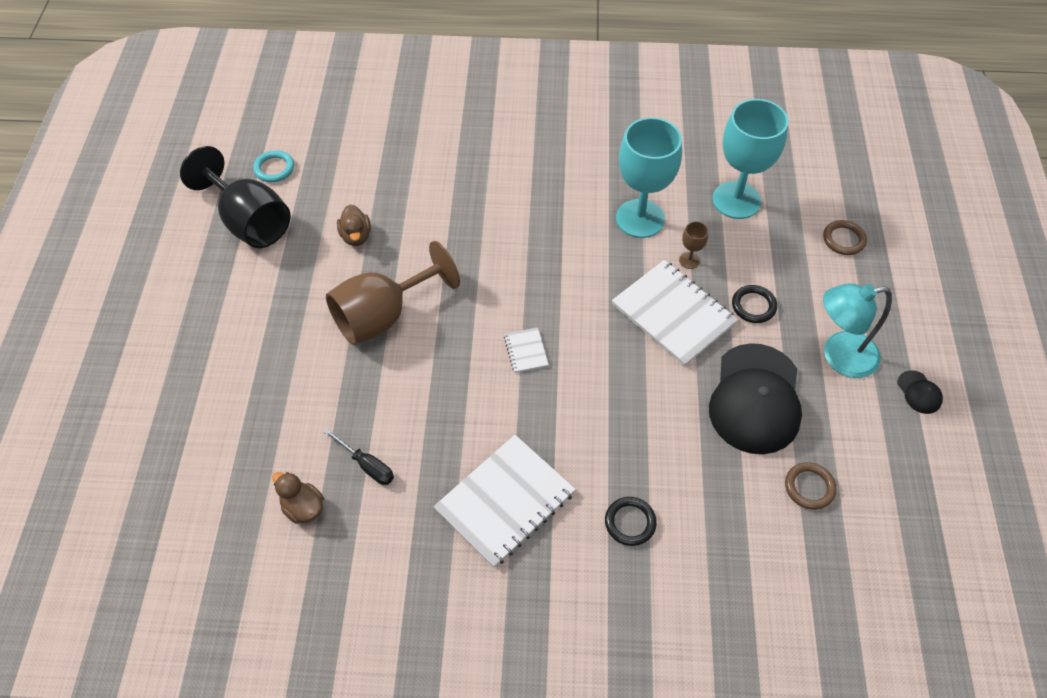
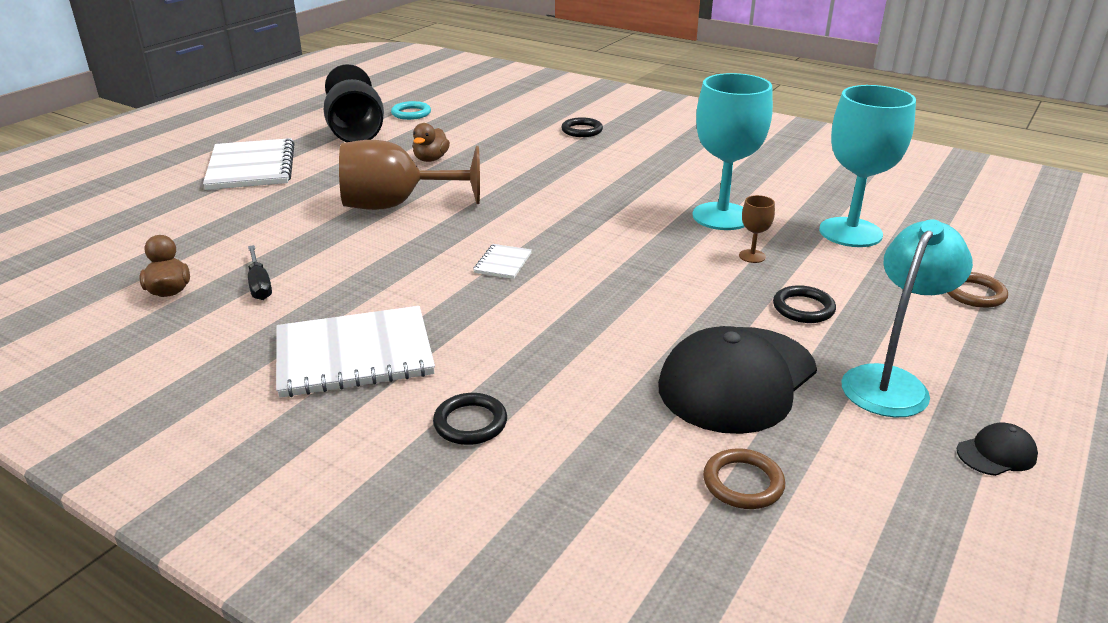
camera: 30 degrees right, 25 degrees down
(451, 136) = (582, 130): none -> black ring
(673, 314) = (695, 286): white notebook -> white notebook (251, 167)
(839, 356) = (890, 382): turquoise lamp -> turquoise lamp turned 105 degrees clockwise
(919, 392) = (996, 453): black cap -> black cap turned 120 degrees counterclockwise

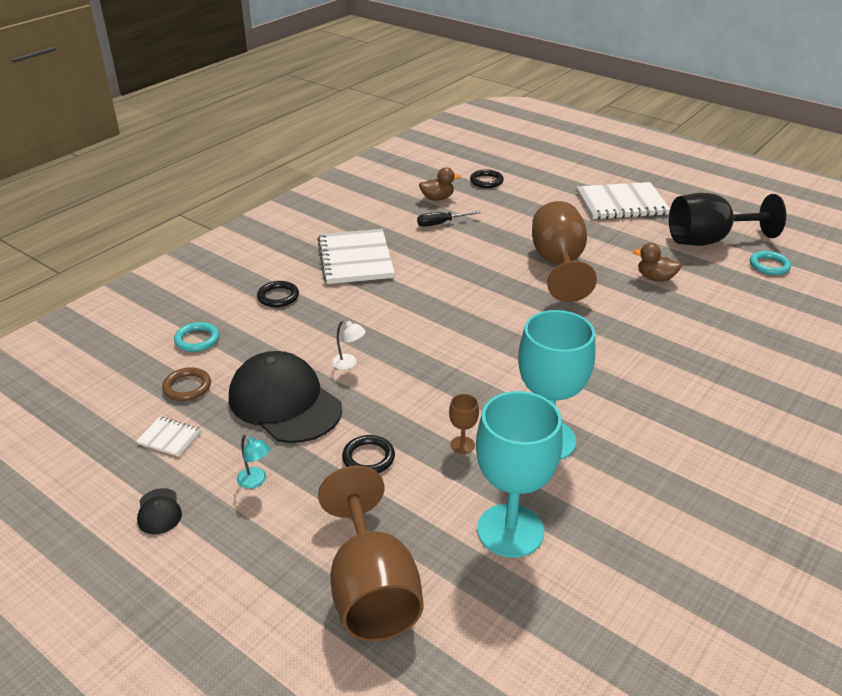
camera: 95 degrees right, 5 degrees up
(503, 263) = (461, 311): white notebook -> white notebook (169, 438)
(582, 130) = (760, 368): black ring -> black ring (486, 181)
(613, 499) = (197, 339): none -> turquoise ring
(635, 336) = (349, 363): none -> white lamp
(890, 382) = (256, 481): turquoise lamp -> turquoise lamp, size x0.45
(974, 293) = (371, 590): brown ring -> brown goblet

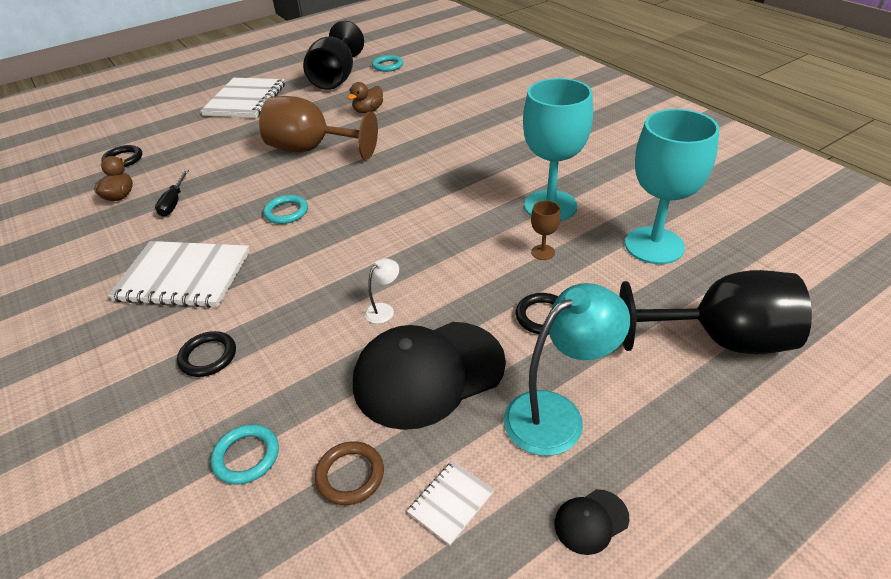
camera: 70 degrees left, 5 degrees up
(159, 511) = (591, 521): black cap -> black cap turned 150 degrees clockwise
(256, 481) = (557, 414): turquoise lamp -> turquoise lamp, size x2.22
(371, 590) = (720, 340): brown goblet -> black goblet
(454, 280) = (286, 212): none -> turquoise ring

